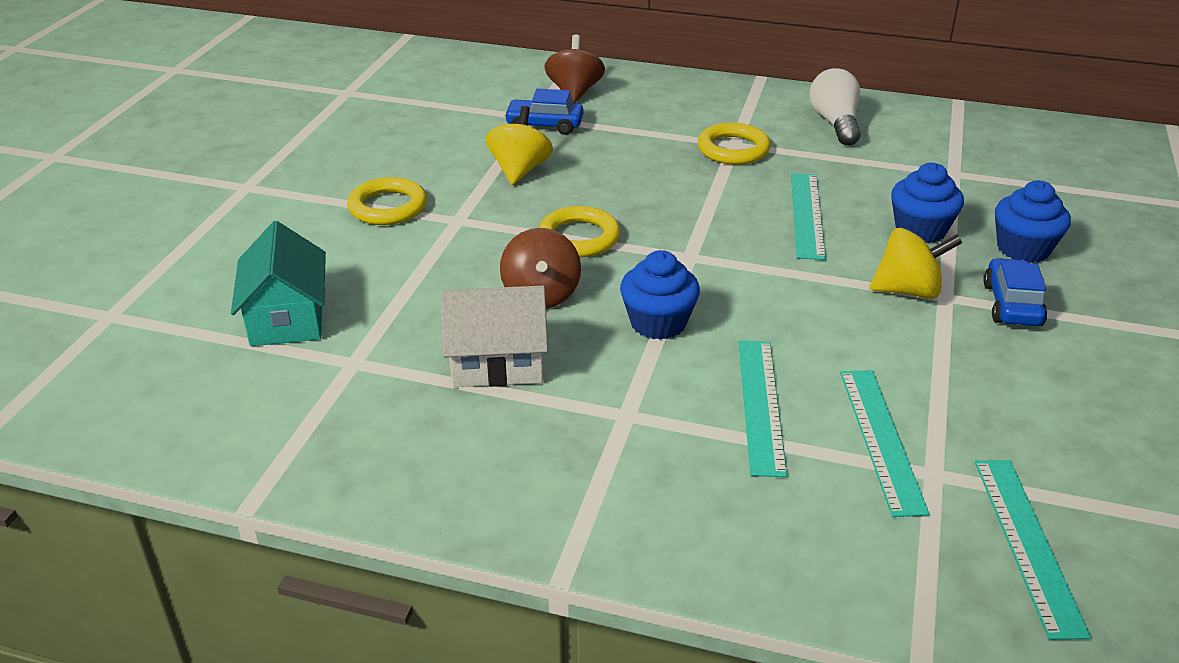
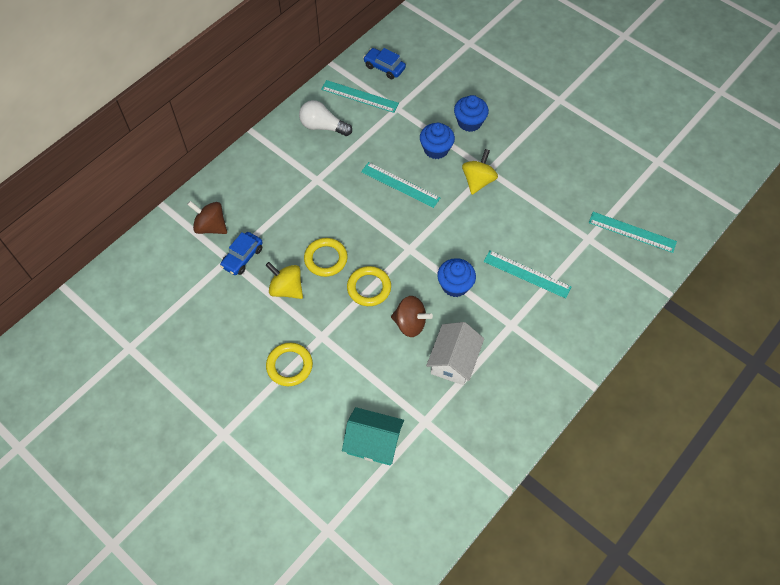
camera: 65 degrees left, 25 degrees up
(733, 149) = (322, 183): yellow ring -> yellow ring (326, 259)
(881, 439) = (564, 244): turquoise ruler -> turquoise ruler (359, 96)
(1012, 304) = (505, 151): blue car -> blue car (384, 67)

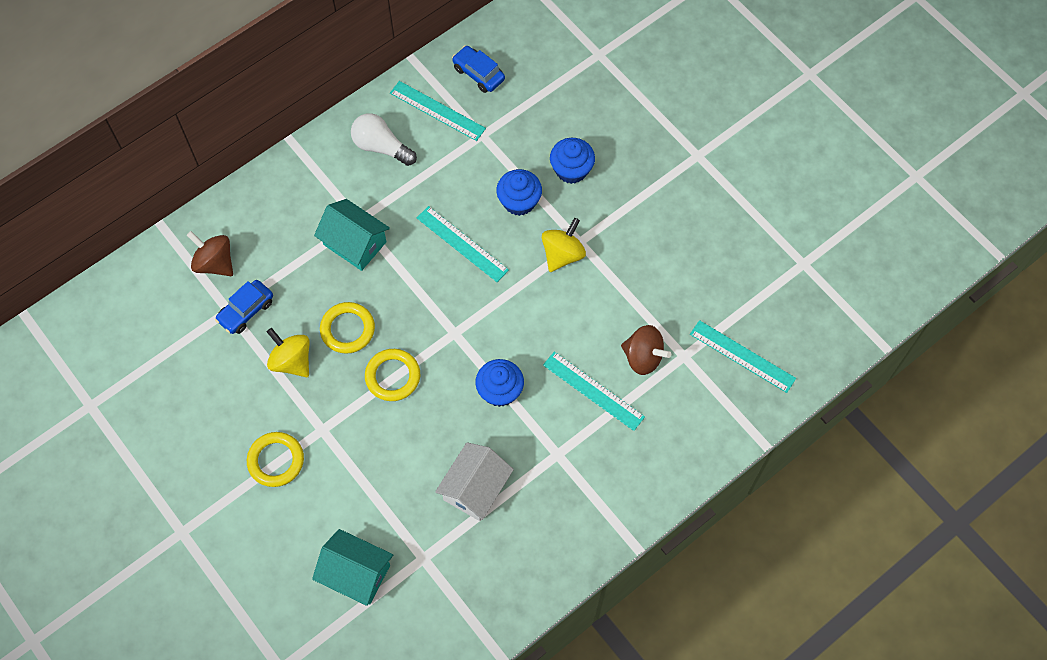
camera: 10 degrees right, 5 degrees up
(317, 196) = (355, 243): none -> turquoise house
(410, 323) = (433, 431): brown spinning top -> brown spinning top (643, 357)

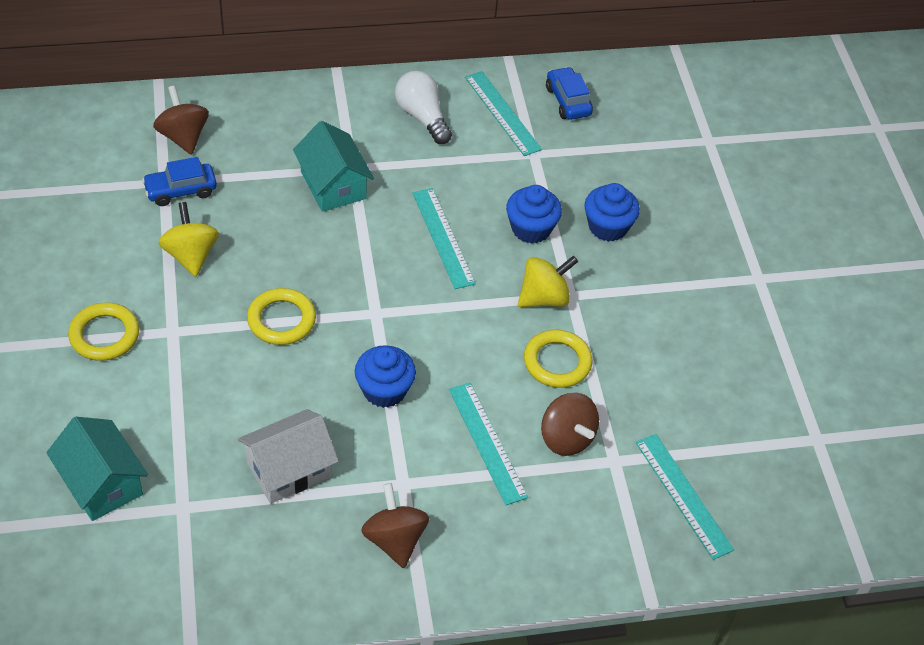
camera: 25 degrees right, 15 degrees down
(347, 329) = (268, 255): yellow ring -> yellow ring (557, 362)
(578, 498) = (394, 540): none -> brown spinning top

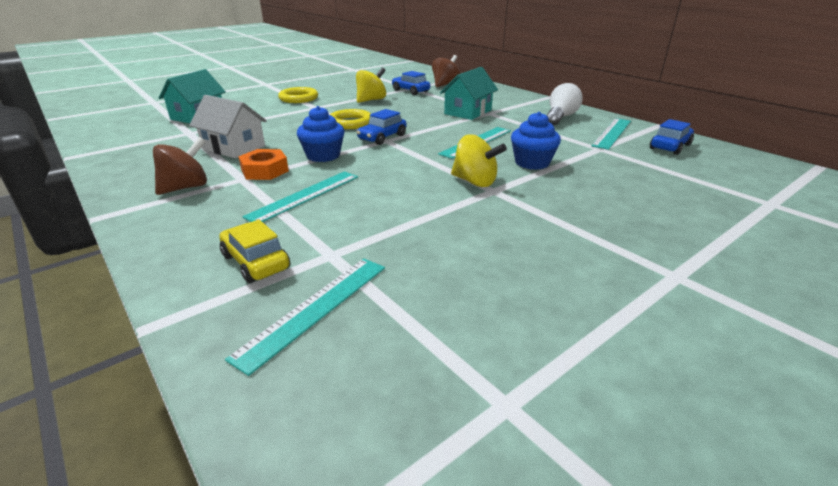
camera: 65 degrees right, 20 degrees down
(364, 312) = (382, 137): none -> blue car
(394, 457) = (265, 171): none -> orange nut
(557, 362) = (417, 201): yellow ring -> none
(566, 438) = (337, 225): brown spinning top -> none
(597, 514) = (256, 262): none -> yellow car
(607, 227) = (587, 187): blue cupcake -> none

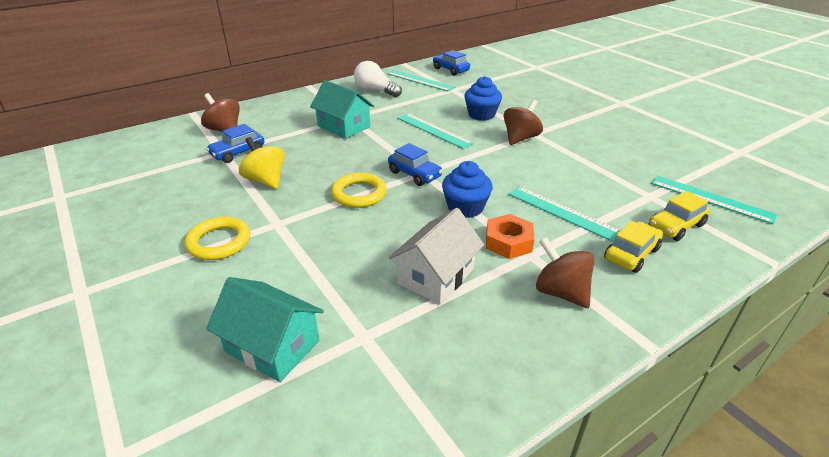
camera: 85 degrees left, 5 degrees up
(217, 225) = (631, 254): none -> yellow car
(475, 182) = (520, 138): yellow spinning top -> brown spinning top

